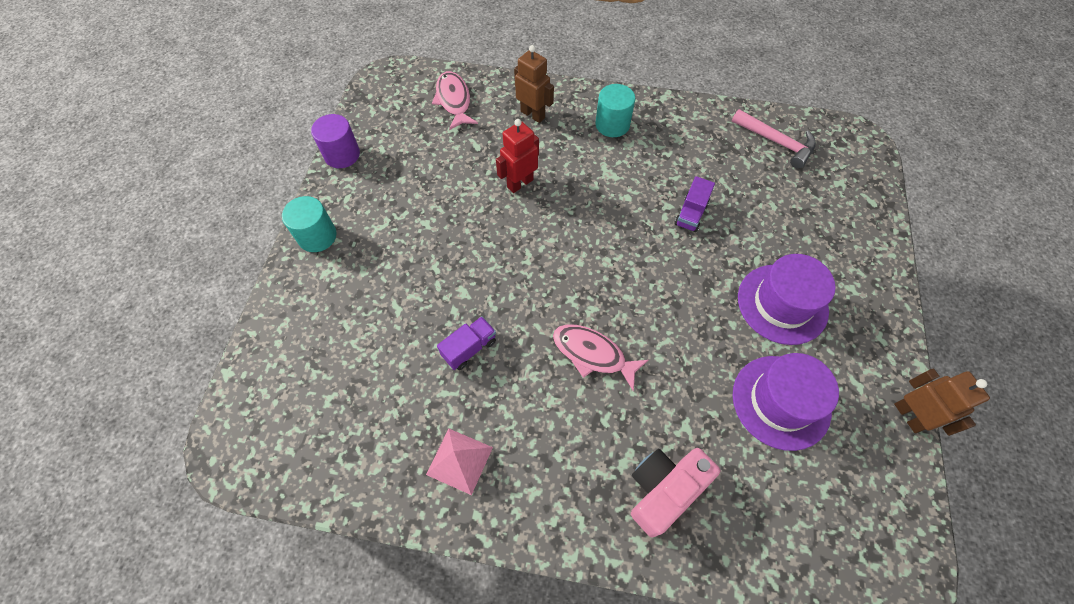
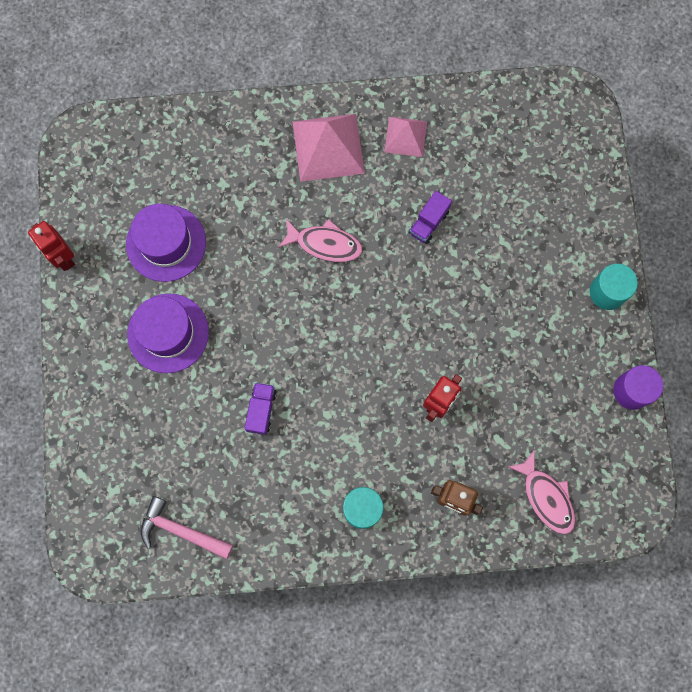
camera: 165 degrees right, 15 degrees up
(560, 473) = (328, 147): none -> pink pyramid
(664, 490) = (250, 154): pink camera -> none
(909, 416) = (63, 257): brown robot -> red robot

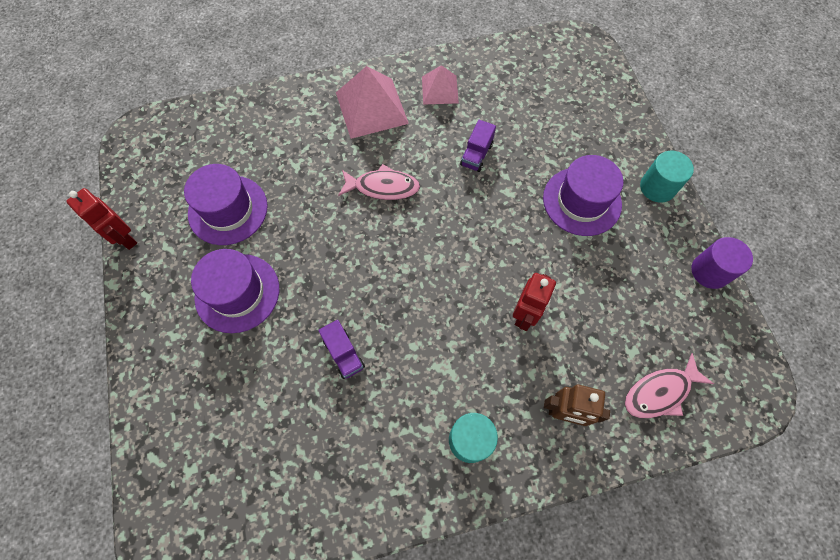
camera: 10 degrees left, 10 degrees down
(181, 531) = (272, 503): pink hammer -> none
(261, 410) = (344, 354): purple truck -> purple truck turned 150 degrees clockwise
(525, 294) = (582, 201): none -> purple hat
(546, 497) = (660, 392): pink fish -> pink fish turned 105 degrees clockwise

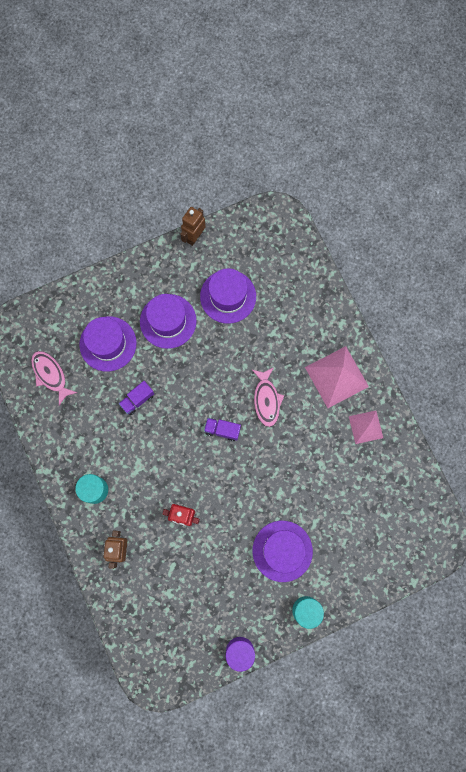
camera: 80 degrees right, 10 degrees up
(125, 238) = (194, 237): red robot -> brown robot
(244, 386) = (108, 344): none -> purple hat
(476, 155) = (308, 465): purple truck -> purple truck (222, 430)
(660, 392) = (143, 613): pink fish -> pink fish (51, 375)

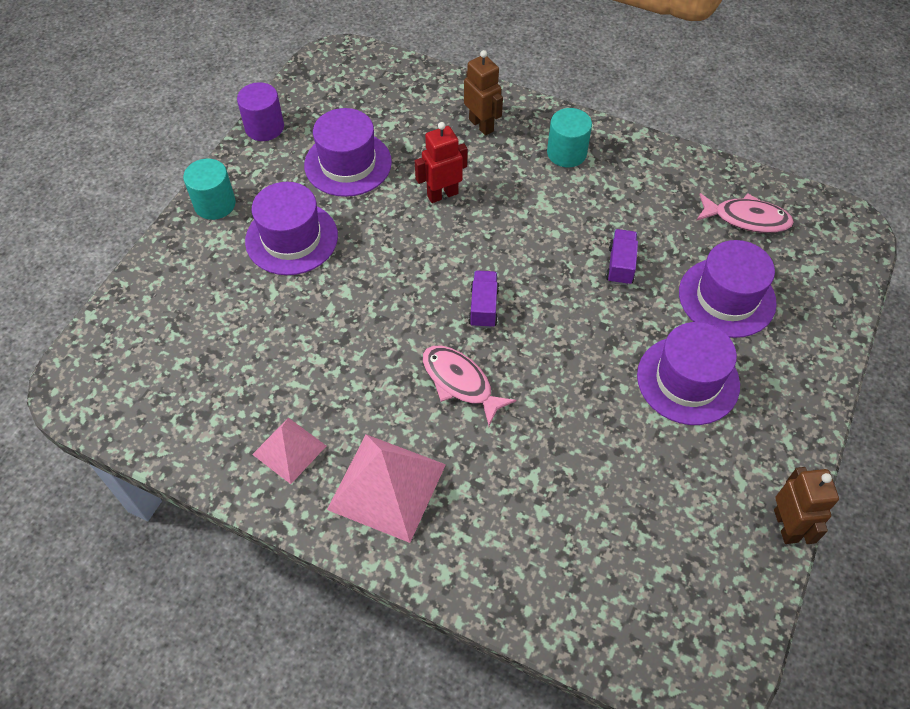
camera: 140 degrees right, 20 degrees down
(222, 430) = (483, 307): purple truck -> purple truck turned 60 degrees counterclockwise
(228, 296) = (646, 477): purple hat -> purple hat (348, 163)

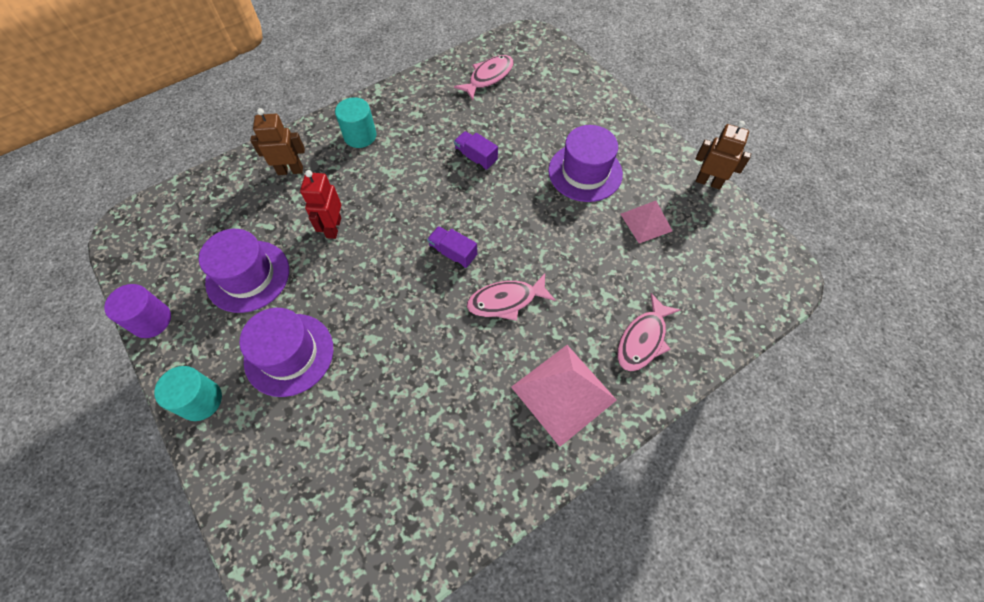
camera: 60 degrees left, 5 degrees up
(289, 450) = (492, 451): pink pyramid -> pink pyramid (646, 222)
(500, 539) = (643, 339): none -> pink fish
(727, 297) = (539, 120): purple hat -> none

